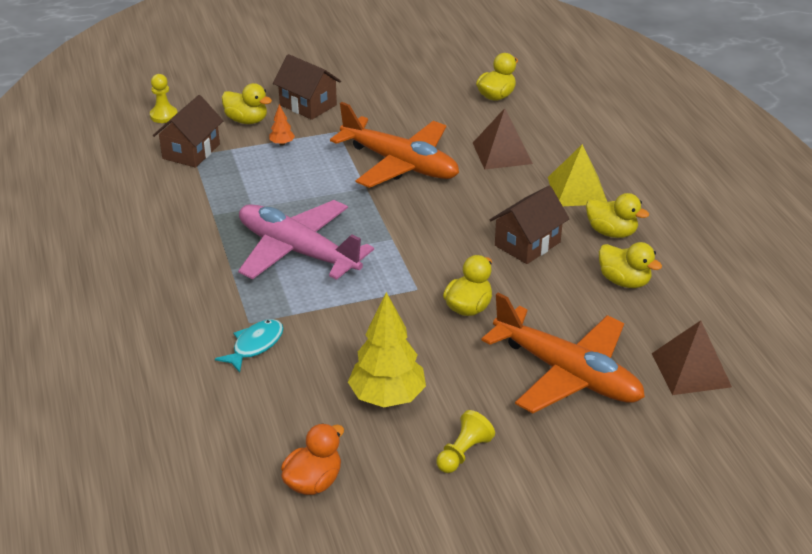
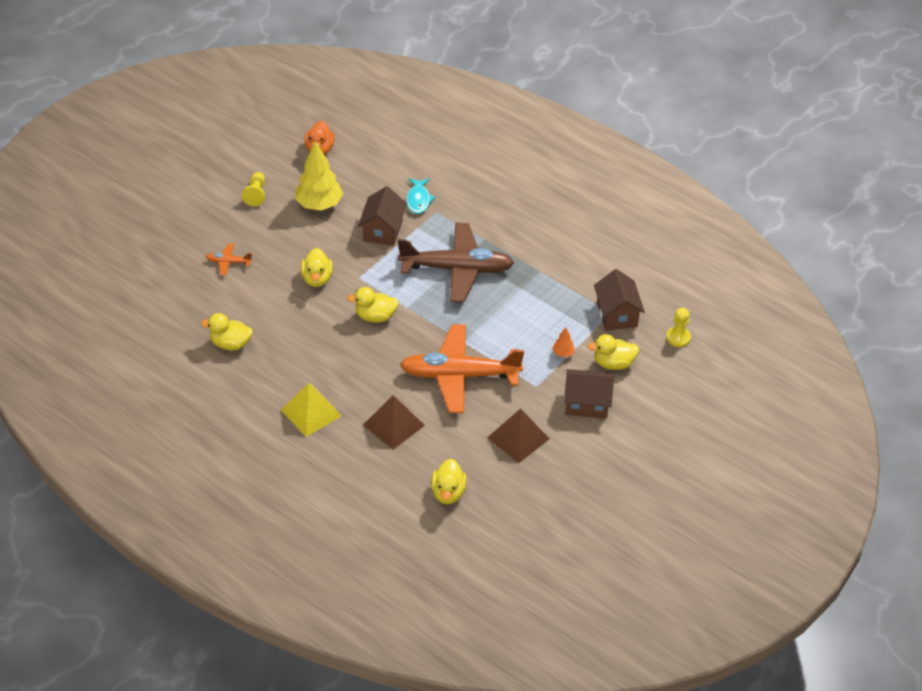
camera: 145 degrees right, 10 degrees up
(297, 251) = (457, 269): pink plane -> brown plane
(527, 244) = (314, 345): brown house -> brown house (383, 230)
(568, 374) = (228, 262): orange plane -> orange plane, size x0.41
(611, 232) = (262, 383): yellow duck -> yellow duck (375, 316)
(691, 369) = (156, 297): brown pyramid -> brown pyramid (518, 438)

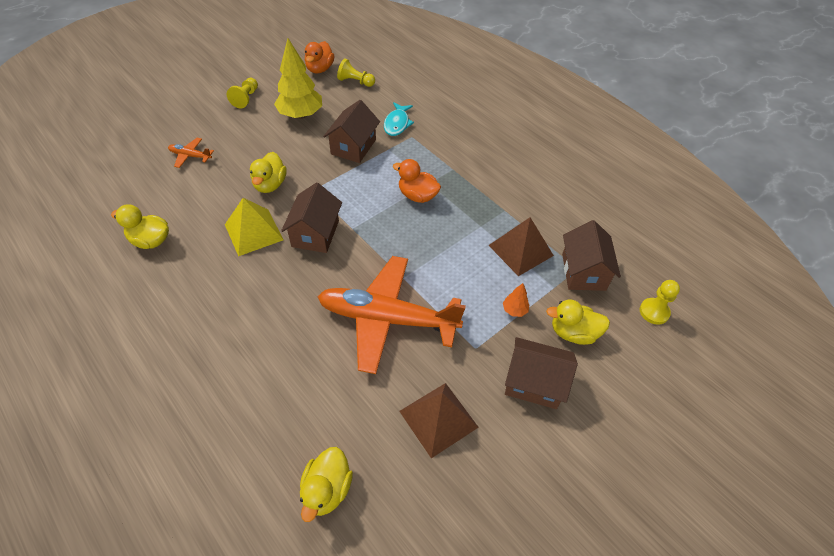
camera: 10 degrees right, 5 degrees up
(311, 412) = (200, 338): yellow pyramid -> yellow pyramid (253, 232)
(362, 159) = (355, 82): none -> yellow pawn
(375, 316) = (315, 233): yellow duck -> brown house
(393, 425) = (290, 372): brown pyramid -> brown pyramid (520, 250)
(457, 269) = (417, 196): brown plane -> orange duck

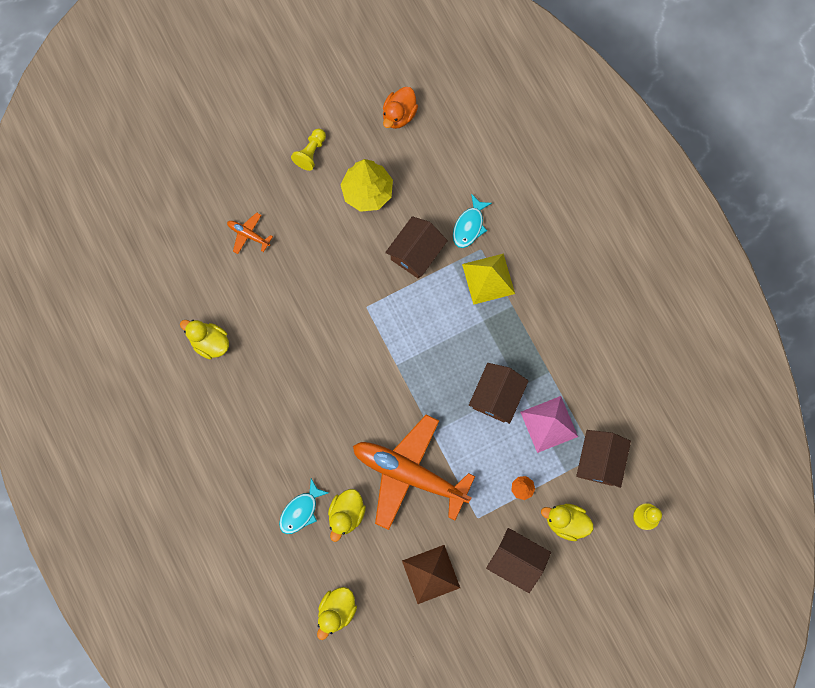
camera: 15 degrees right, 25 degrees up
(253, 232) = (304, 350): yellow pyramid -> yellow pyramid (488, 278)
(265, 380) = (301, 511): none -> turquoise fish
(270, 185) = (325, 292): yellow duck -> yellow duck (346, 514)
(315, 233) = (361, 364): brown house -> brown house (496, 396)
(355, 82) = (436, 145): yellow pawn -> none
(417, 196) = (467, 335): orange duck -> none
(520, 250) = (549, 424): brown pyramid -> pink pyramid

